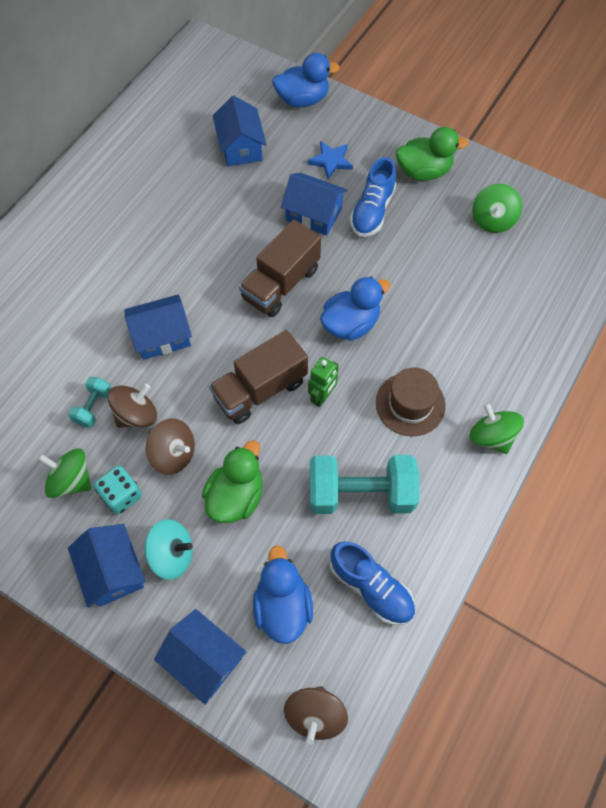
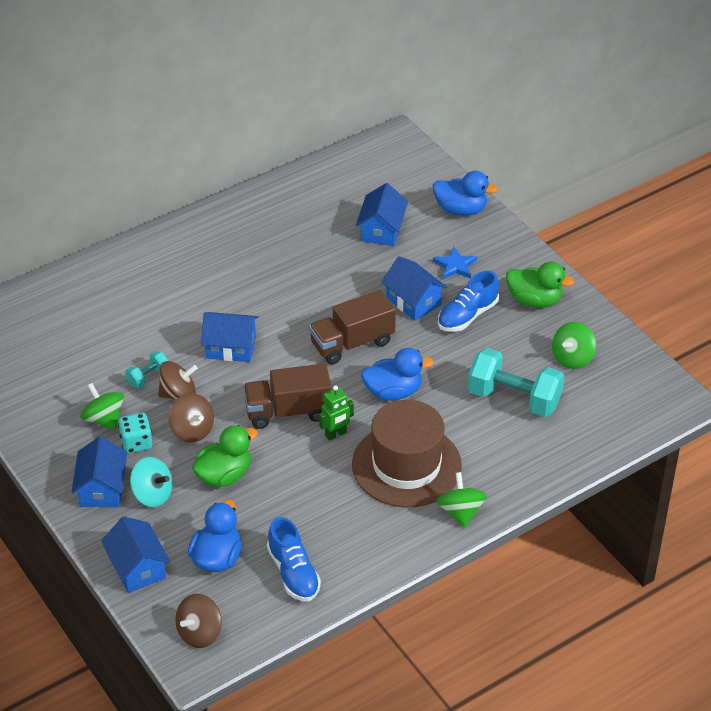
camera: 25 degrees right, 20 degrees down
(360, 493) = (325, 510): turquoise dumbbell -> turquoise dumbbell (514, 398)
(410, 404) = (406, 465): brown hat -> brown hat, size x1.69

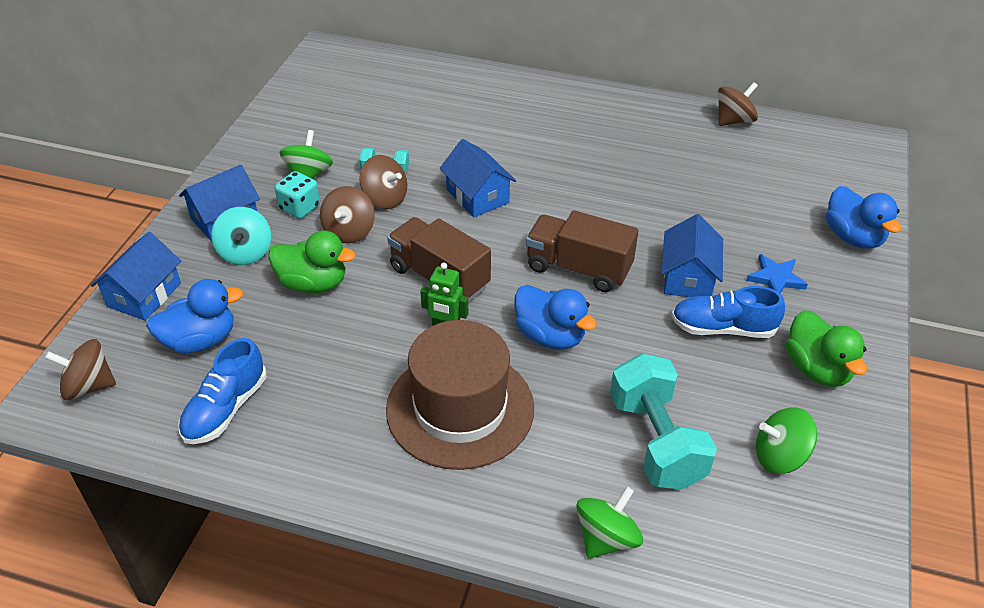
camera: 50 degrees right, 0 degrees up
(302, 179) = (733, 120): none -> brown spinning top
(381, 230) = (747, 202): blue house -> none
(460, 512) = (438, 498): green spinning top -> green spinning top (606, 538)

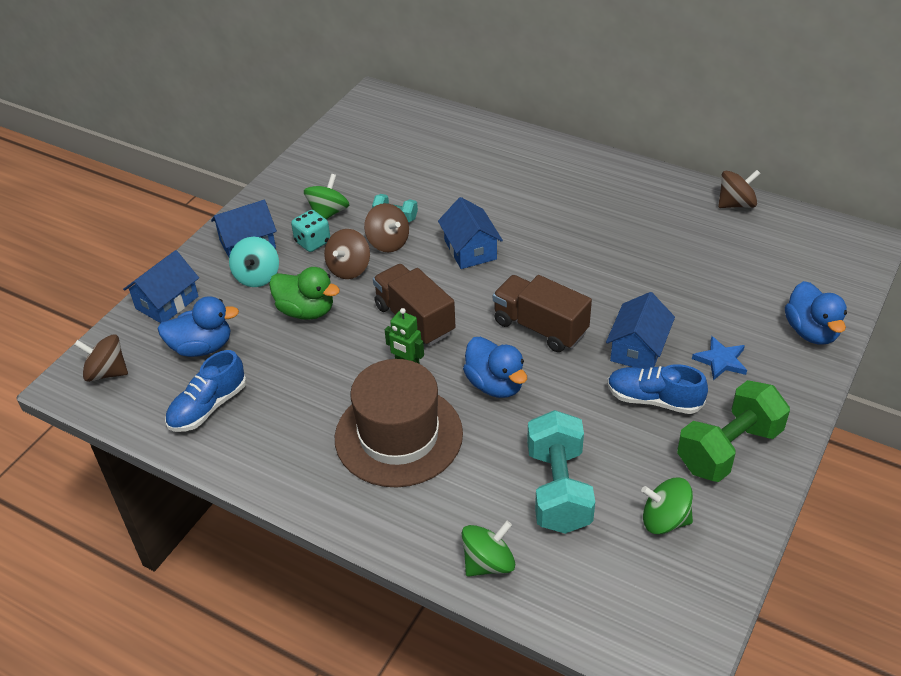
camera: 15 degrees right, 0 degrees up
(817, 369) = (728, 449): green duck -> green dumbbell

